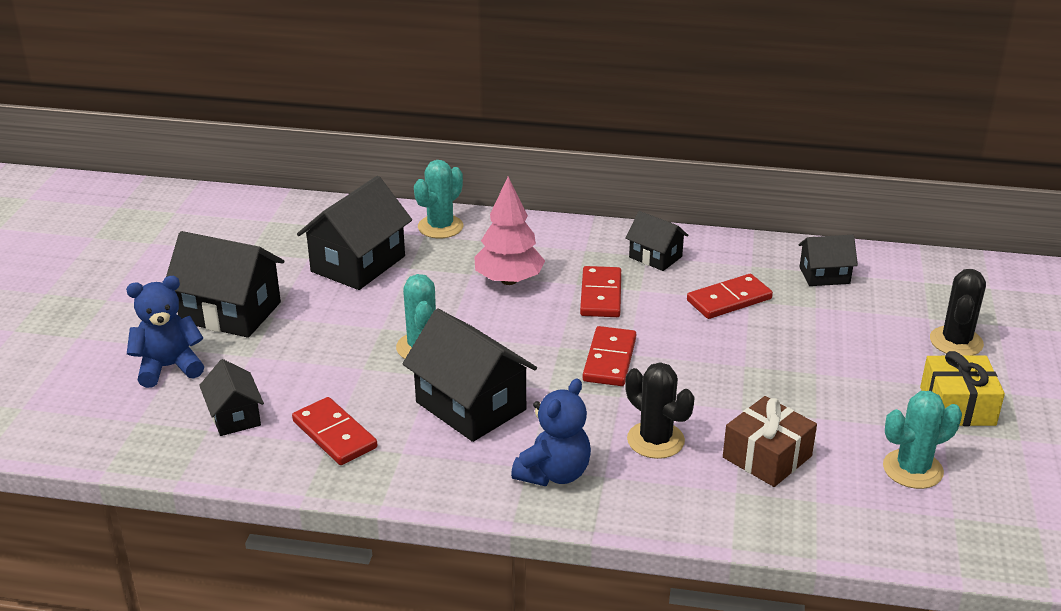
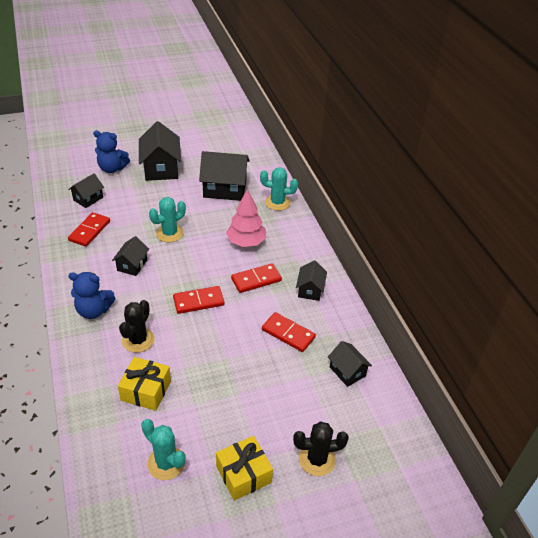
camera: 60 degrees right, 10 degrees up
(169, 367) = (112, 168): blue teddy bear -> blue teddy bear turned 150 degrees clockwise
(470, 406) = (132, 265): black house -> black house, size x0.56
(767, 457) = (146, 390): brown gift -> yellow gift

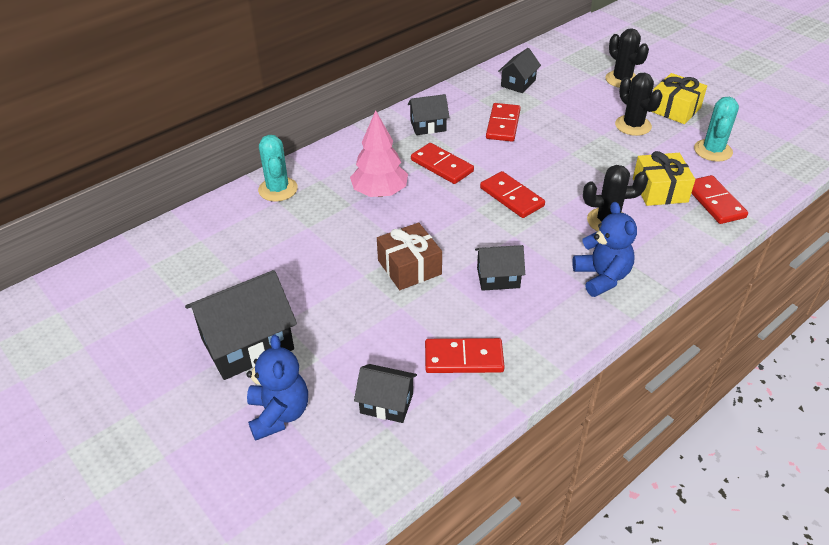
camera: 110 degrees left, 0 degrees up
(108, 418) = (714, 202): none -> red domino
(169, 233) = (409, 267): turquoise cactus -> brown gift
(225, 189) = (271, 248): black house -> none
(237, 423) = (633, 125): none -> black cactus

